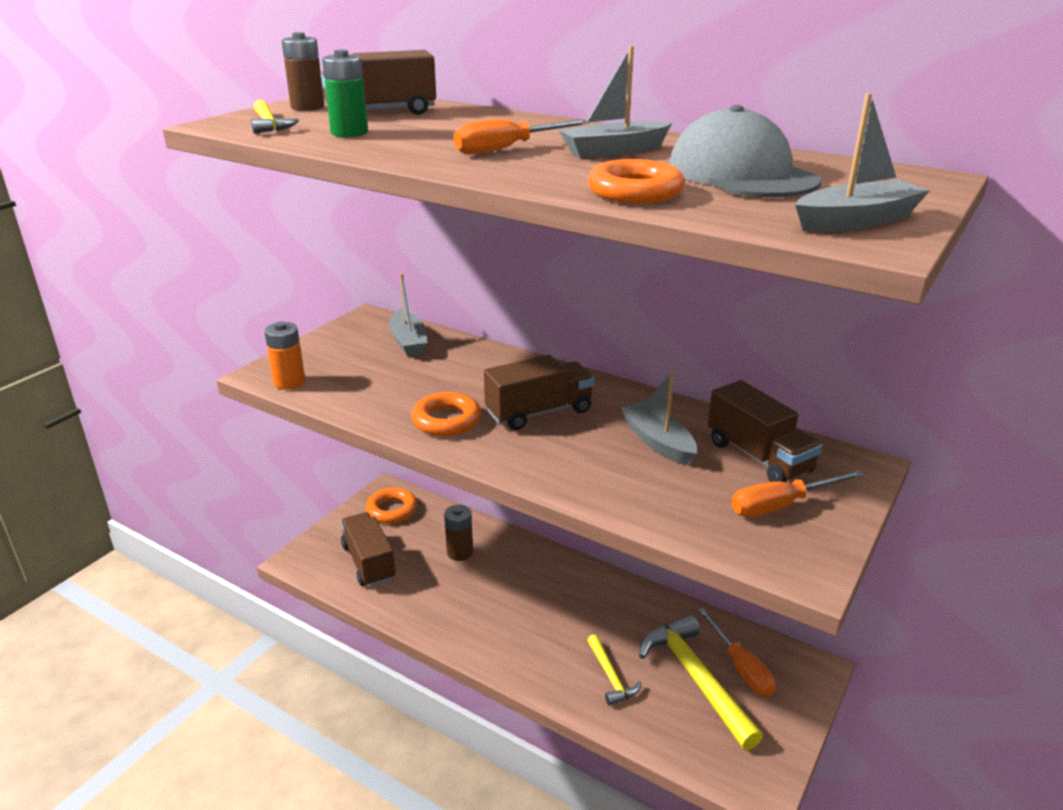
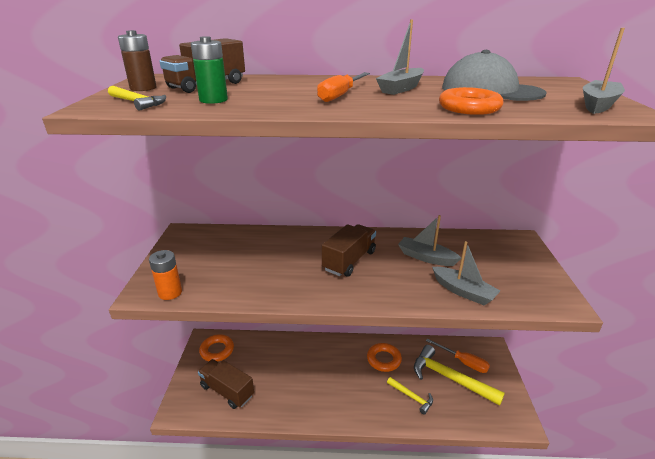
camera: 30 degrees left, 0 degrees up
(408, 342) = (226, 240): grey boat -> grey boat (463, 291)
(446, 420) = (302, 284): orange ring -> orange ring (384, 359)
(459, 552) = (278, 360): brown battery -> none
(758, 457) = (478, 249): brown truck -> none
(781, 505) = (515, 272): orange screwdriver -> none

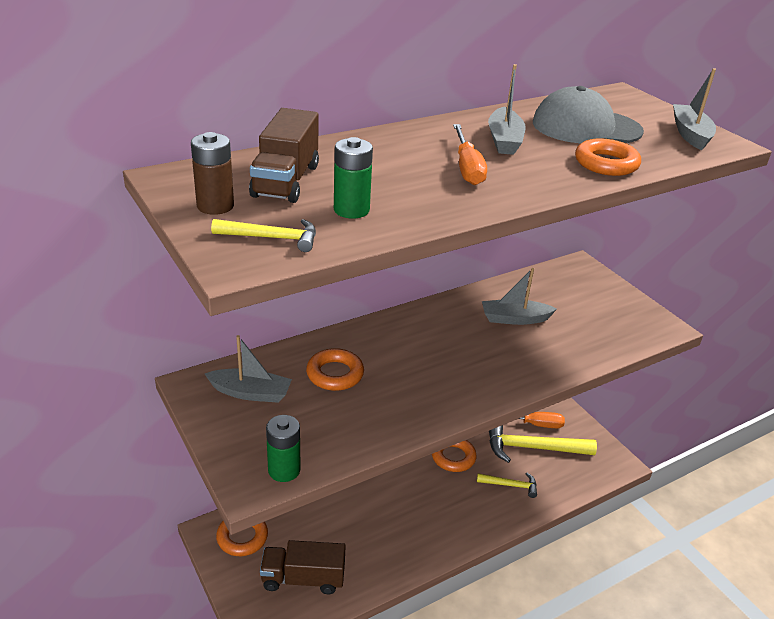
camera: 35 degrees left, 5 degrees up
(170, 293) = (284, 470): orange battery -> green battery
(263, 251) = (335, 374): none -> orange ring
(349, 261) = (443, 351): brown truck -> none
(463, 291) = (579, 346): grey boat -> grey boat (250, 393)

